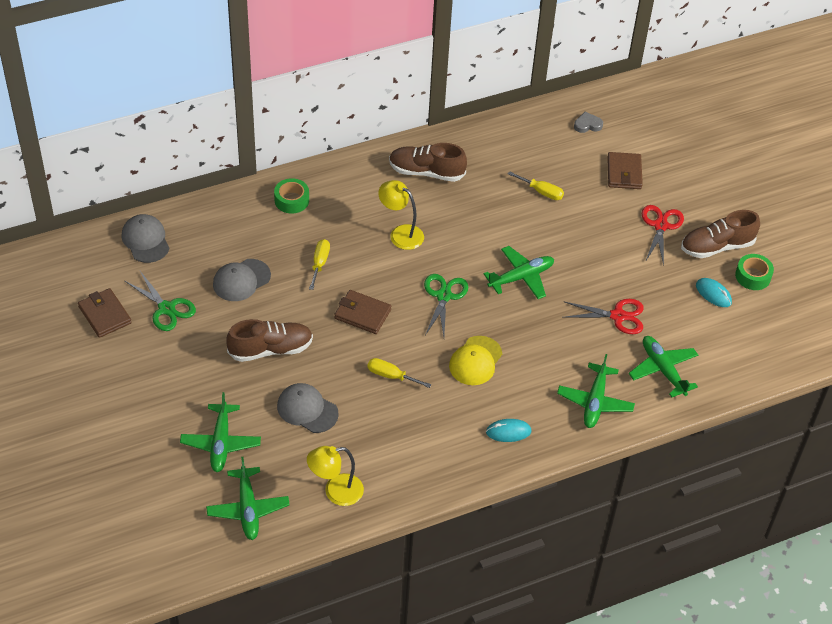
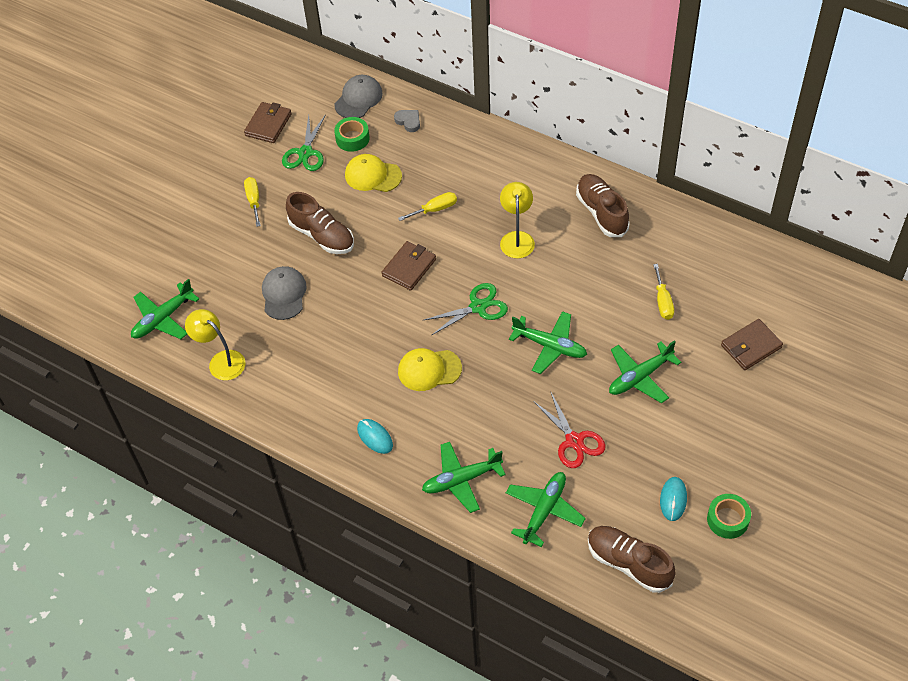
camera: 60 degrees right, 5 degrees up
(221, 443) = (209, 264): green plane -> green plane (640, 377)
(241, 280) = (373, 175): grey cap -> yellow cap
(291, 200) = (482, 152): green tape -> green tape (352, 138)
(362, 314) = (409, 268): brown wallet -> brown wallet turned 45 degrees clockwise
(391, 376) = (363, 324): yellow screwdriver -> yellow screwdriver (254, 201)
(587, 125) = (780, 286): grey heart -> grey heart (408, 121)
(660, 226) = (715, 411): red scissors -> none
(717, 247) = (735, 469): brown shoe -> brown shoe (628, 563)

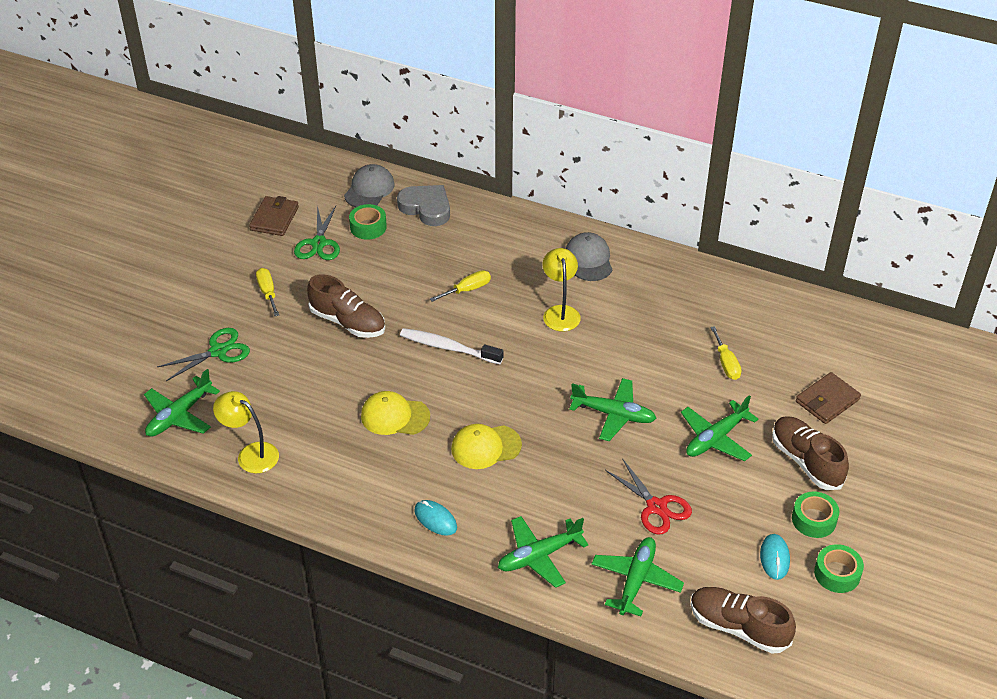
camera: 10 degrees left, 10 degrees down
(284, 294) = (313, 382): grey cap -> grey cap (589, 259)
(373, 175) = (395, 261): yellow cap -> yellow cap (395, 416)
(408, 121) = (426, 208): grey heart -> grey heart, size x1.85
(409, 268) = (448, 347): brown wallet -> white toothbrush
(478, 307) = (529, 381): green scissors -> green scissors (218, 351)
(601, 212) = (646, 282): brown shoe -> brown shoe (806, 461)
(716, 465) = (814, 520): none -> green tape

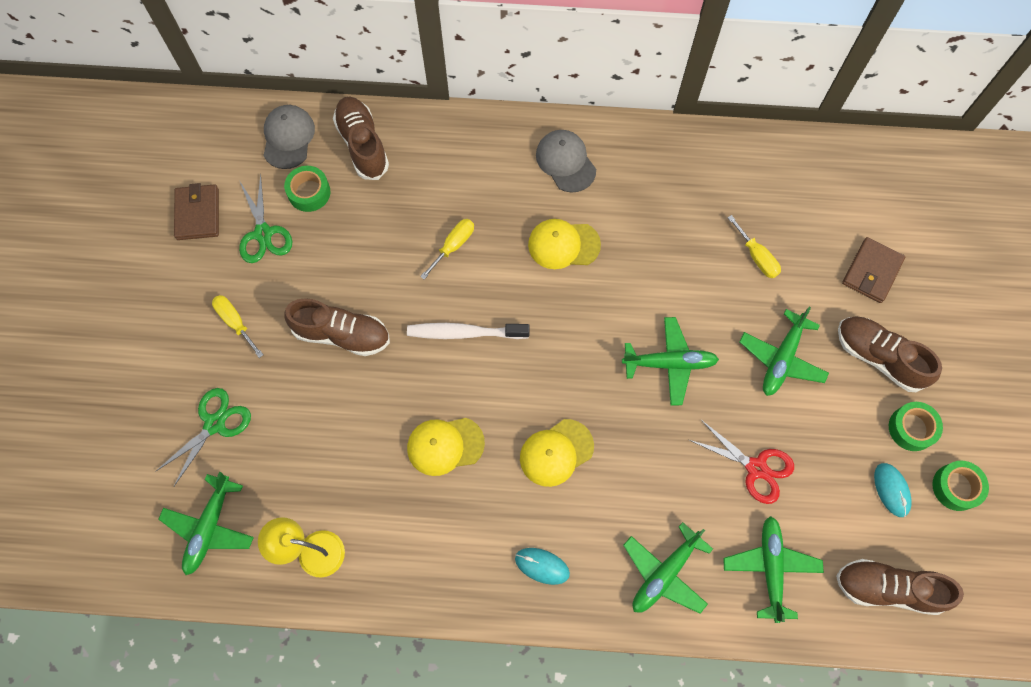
camera: 20 degrees left, 25 degrees up
(426, 208) = (362, 144): grey heart -> brown shoe
(560, 312) = (563, 245): yellow lamp -> yellow cap

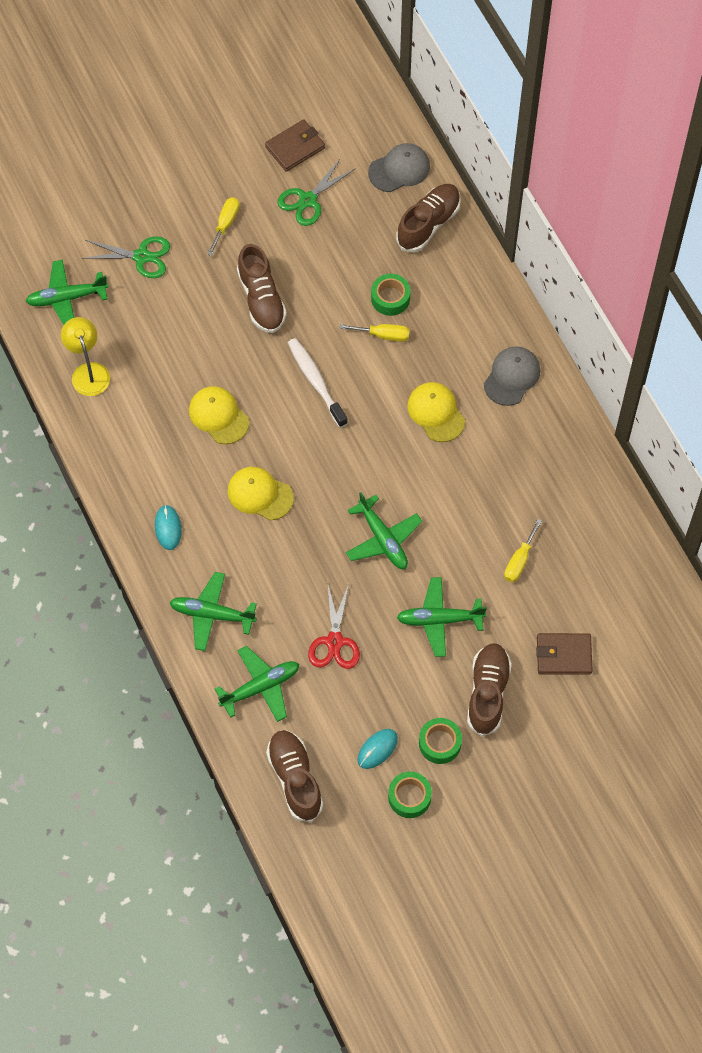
camera: 60 degrees right, 5 degrees down
(309, 192) = (362, 211): green tape -> green tape (390, 298)

